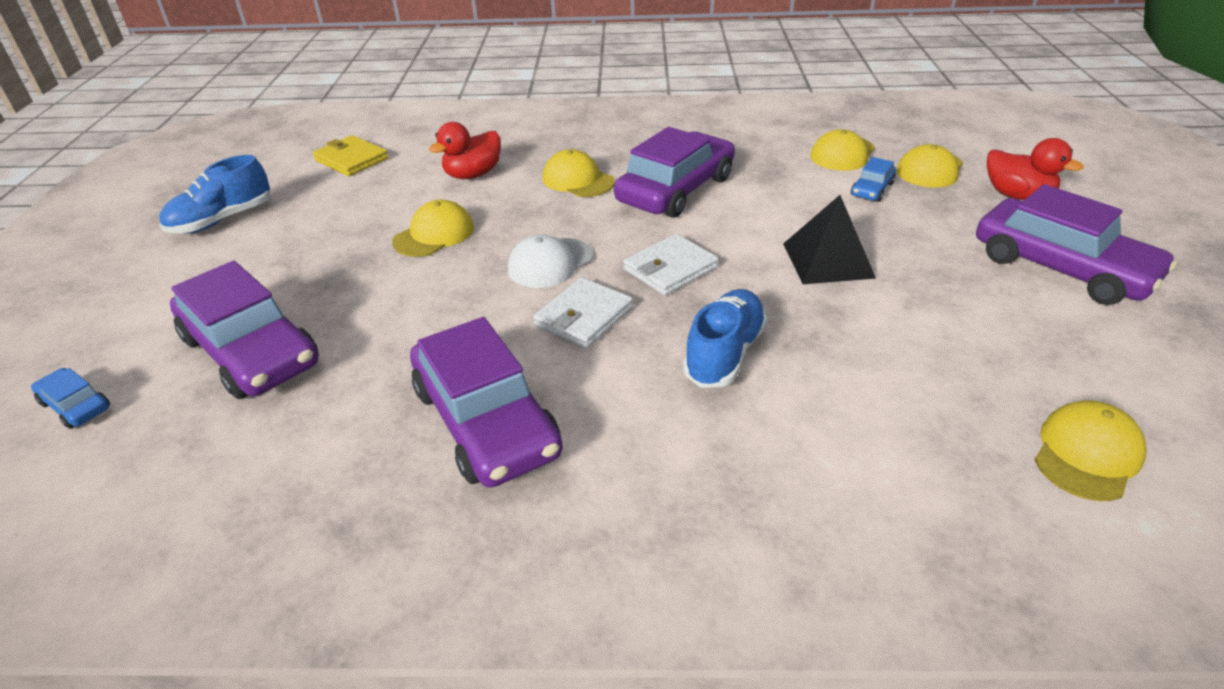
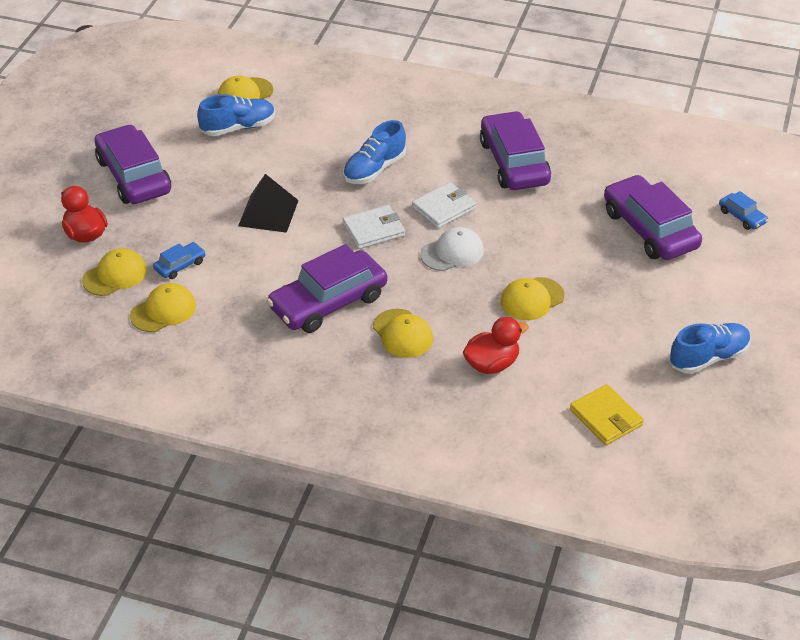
camera: 165 degrees left, 5 degrees up
(1012, 377) = (238, 127): none -> blue shoe

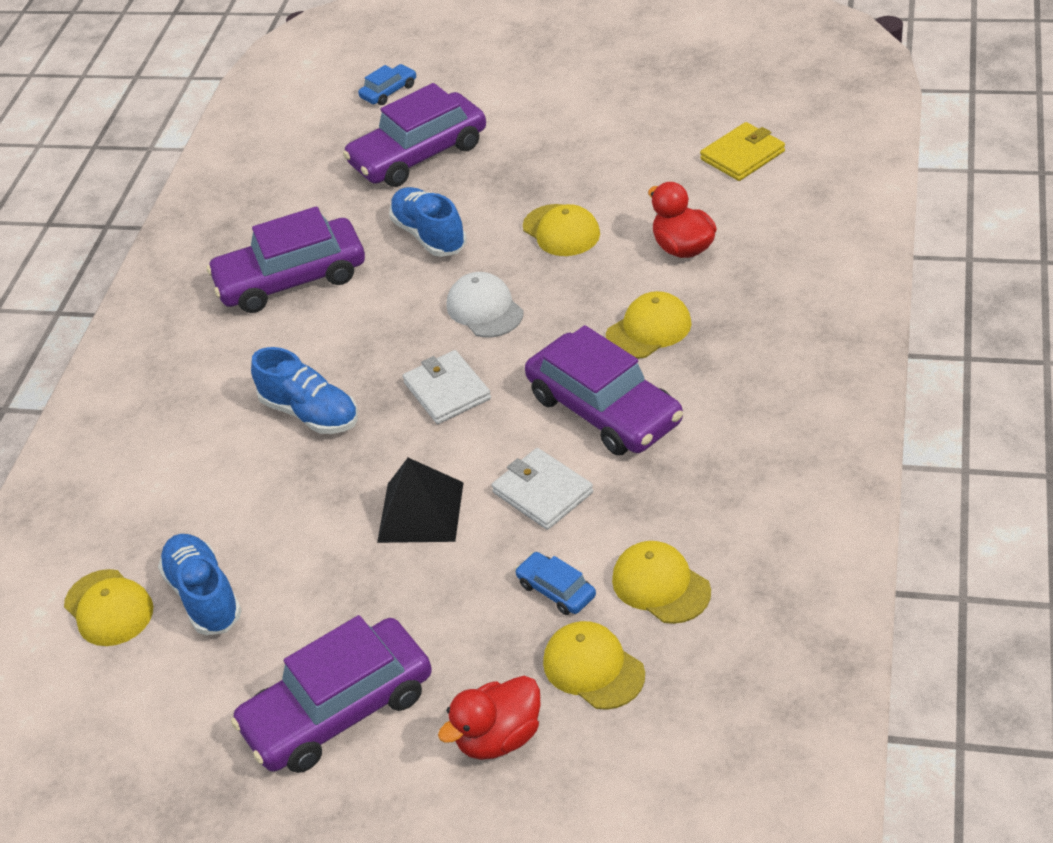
camera: 90 degrees left, 0 degrees up
(443, 208) = (393, 330): white wallet -> white wallet (542, 492)
(708, 358) = (630, 97): blue shoe -> blue shoe (429, 235)

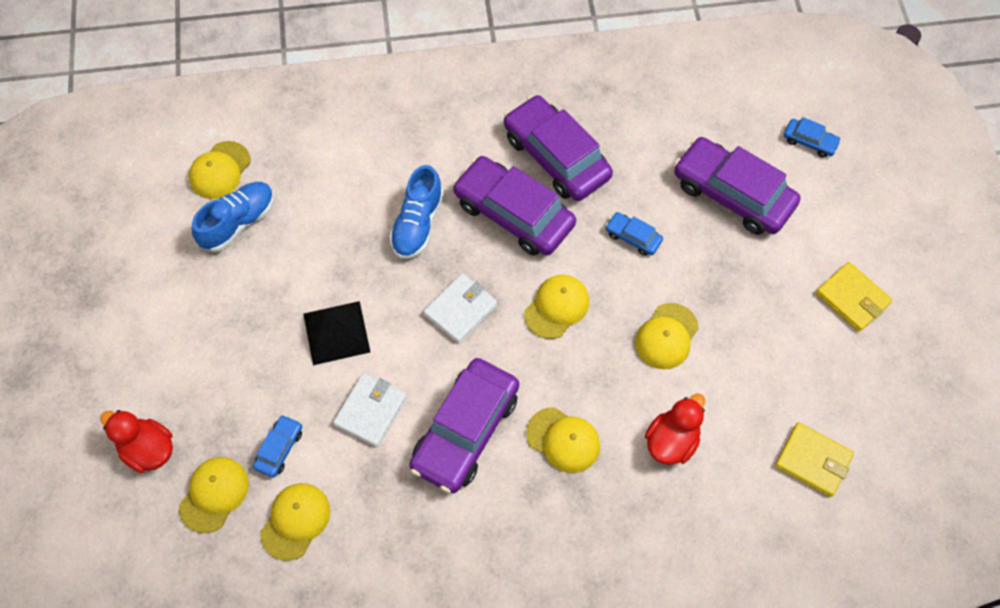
camera: 65 degrees right, 20 degrees up
(338, 710) = (158, 341): purple car -> purple car (513, 214)
(429, 235) = (633, 237): blue shoe -> blue car
(485, 309) = (557, 307): white cap -> yellow cap
(580, 97) = (852, 298): none -> yellow wallet

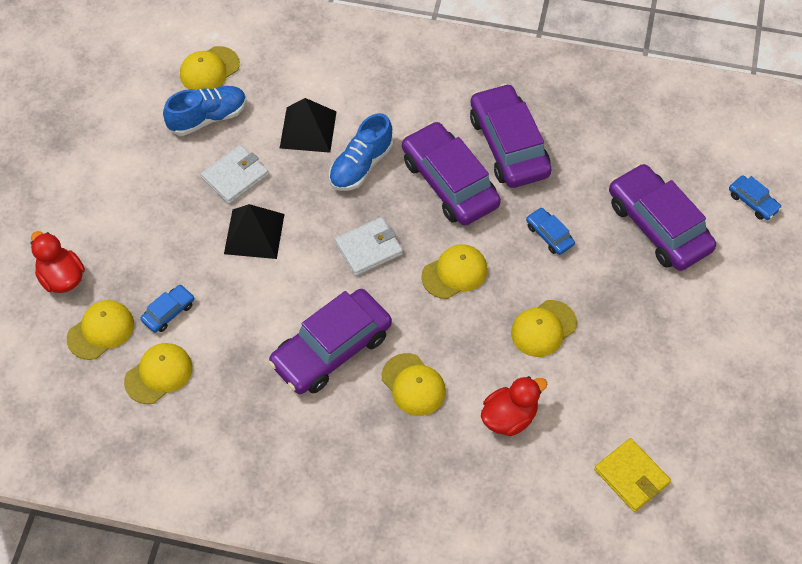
camera: 20 degrees right, 5 degrees down
(348, 203) = (308, 129): none -> black pyramid
(370, 411) = (257, 306): white wallet -> white wallet (235, 176)
(852, 298) = (732, 351): yellow wallet -> none

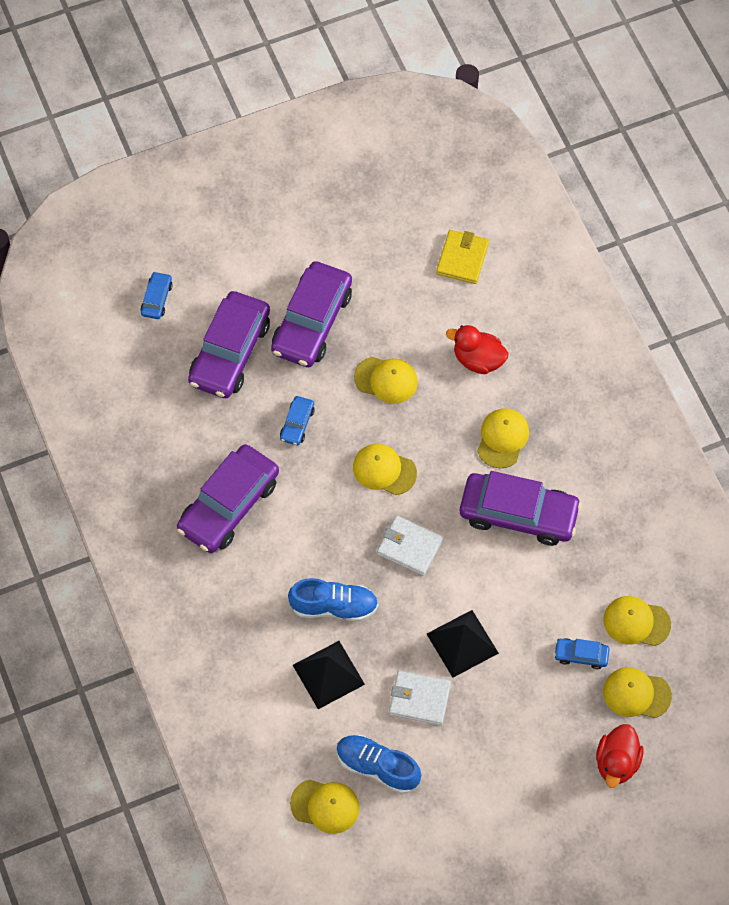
camera: 125 degrees left, 5 degrees up
(449, 182) = (300, 527): purple car -> purple car (312, 322)

